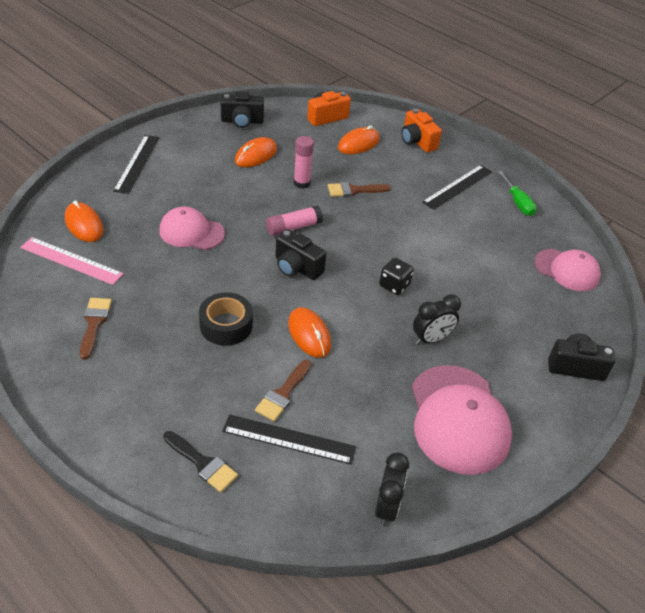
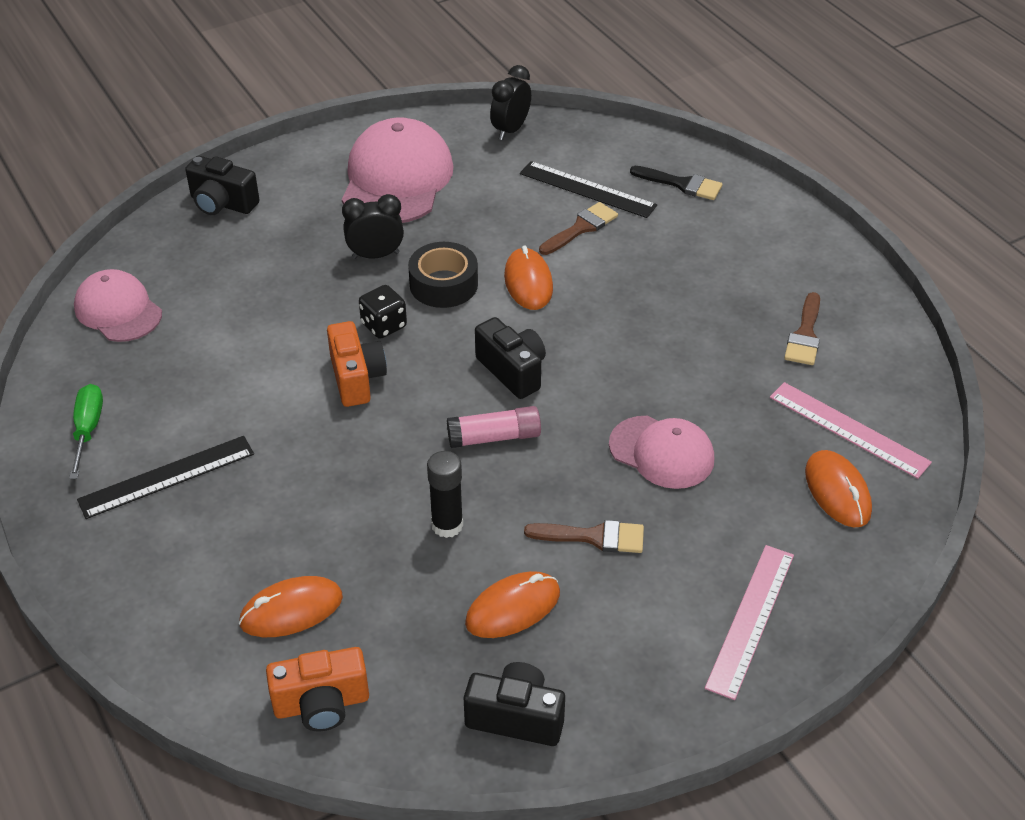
camera: 160 degrees left, 0 degrees up
(137, 163) = (750, 619): black ruler -> pink ruler
(202, 463) = (681, 184): black brush -> black brush turned 150 degrees clockwise
(226, 325) = (632, 308): black tape -> black tape (443, 284)
(302, 183) = (447, 525): pink glue stick -> black glue stick
(354, 190) = (358, 495): brown brush -> brown brush (593, 537)
(417, 141) = (165, 599): orange camera -> orange camera (356, 378)

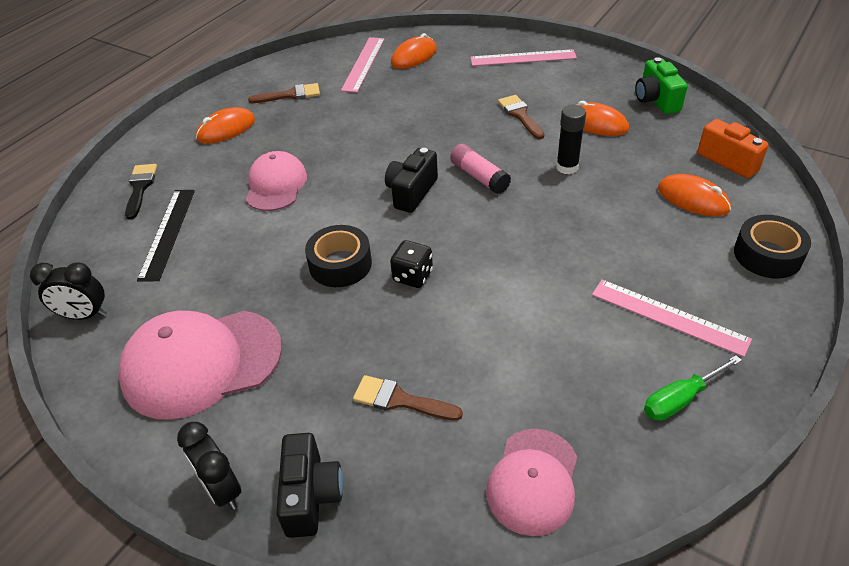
camera: 115 degrees left, 0 degrees up
(155, 614) = (767, 255): none -> black tape
(166, 476) = (668, 317): black ruler -> pink ruler
(356, 378) = (481, 264): orange camera -> none
(375, 255) = (327, 323): black clock -> black clock (222, 489)
(516, 717) = (656, 100): black camera -> green camera
(528, 282) = (309, 220): orange mouse -> orange mouse (226, 129)
(581, 228) = (224, 218): brown brush -> brown brush (400, 400)
(662, 452) = (434, 113): pink cap -> pink cap (276, 185)

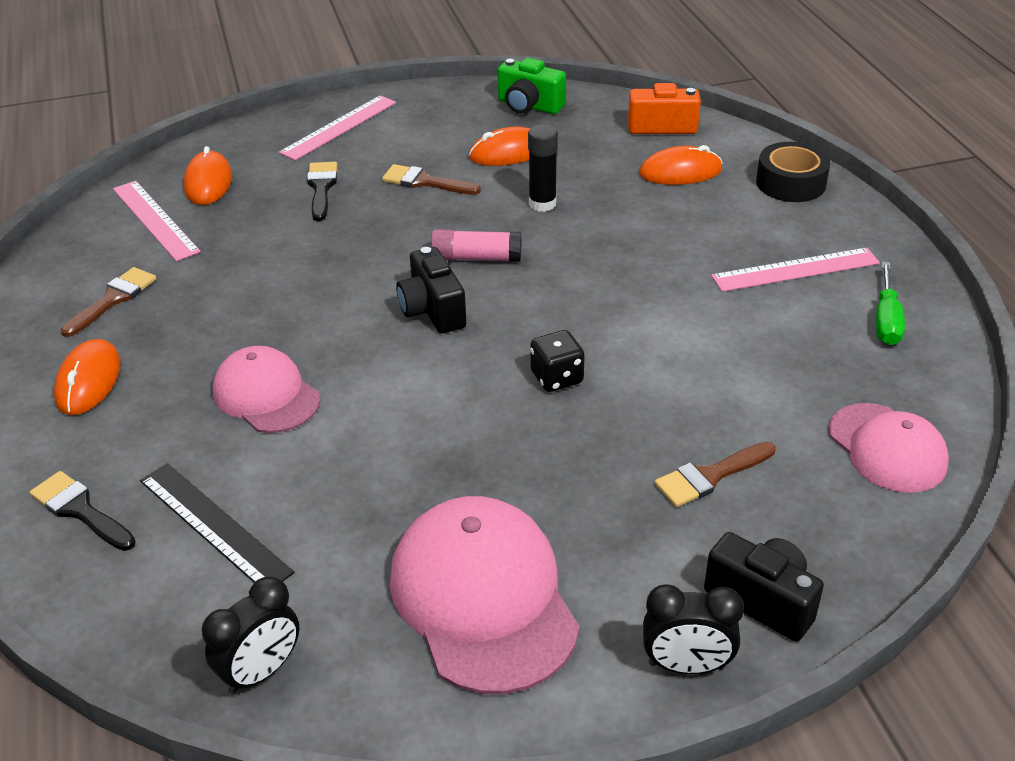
camera: 50 degrees left, 5 degrees down
(201, 363) = (483, 598): pink cap -> pink cap turned 135 degrees clockwise
(340, 264) = (471, 416): black tape -> none
(462, 89) = (321, 188): none -> black brush

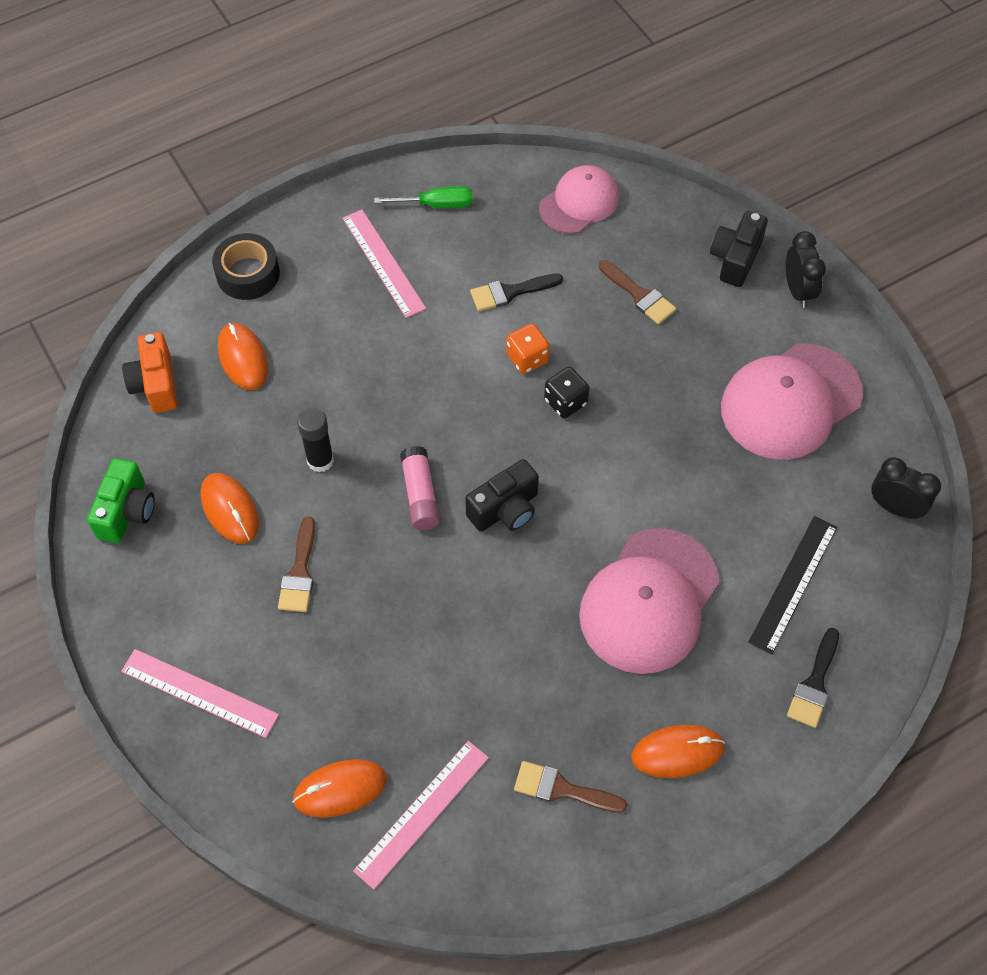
camera: 105 degrees left, 20 degrees up
(266, 395) = (649, 601): pink cap -> pink cap, size x1.60
(321, 188) = (329, 667): black brush -> black brush (510, 292)
(630, 357) = (527, 358): none -> orange dice

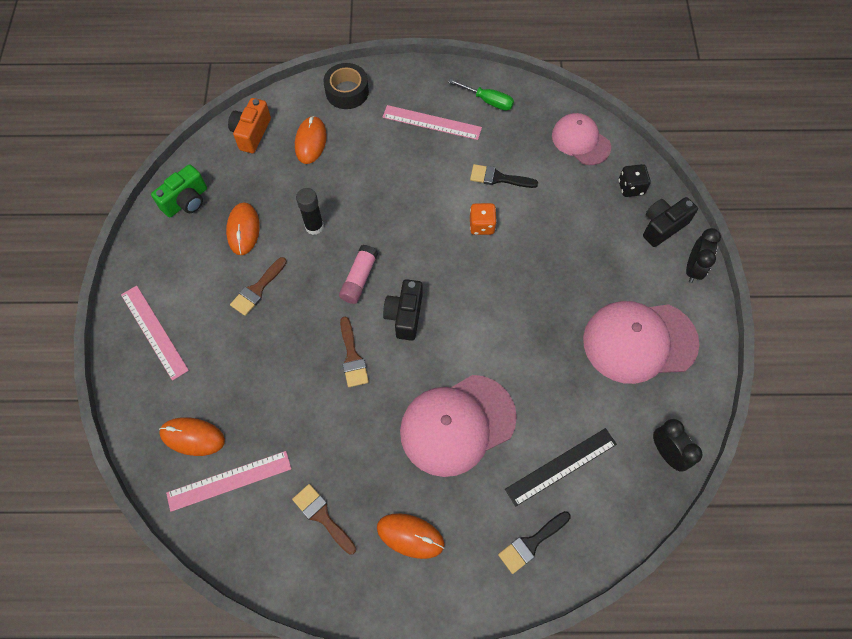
camera: 30 degrees right, 5 degrees up
(383, 263) = (432, 122): pink ruler -> pink ruler turned 75 degrees counterclockwise
(505, 509) = (405, 315): black camera -> black camera turned 105 degrees clockwise
(565, 402) = (488, 266): black dice -> black dice (631, 187)
(579, 202) = (580, 141): pink cap -> pink cap turned 120 degrees counterclockwise
(639, 295) = (581, 220): brown brush -> brown brush (352, 357)

